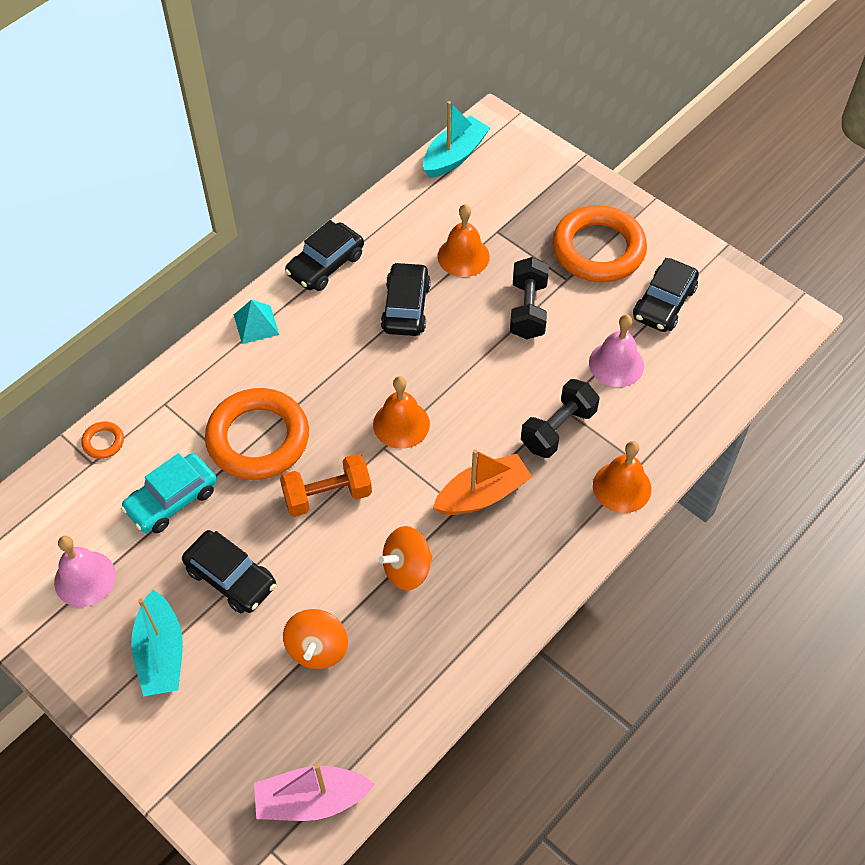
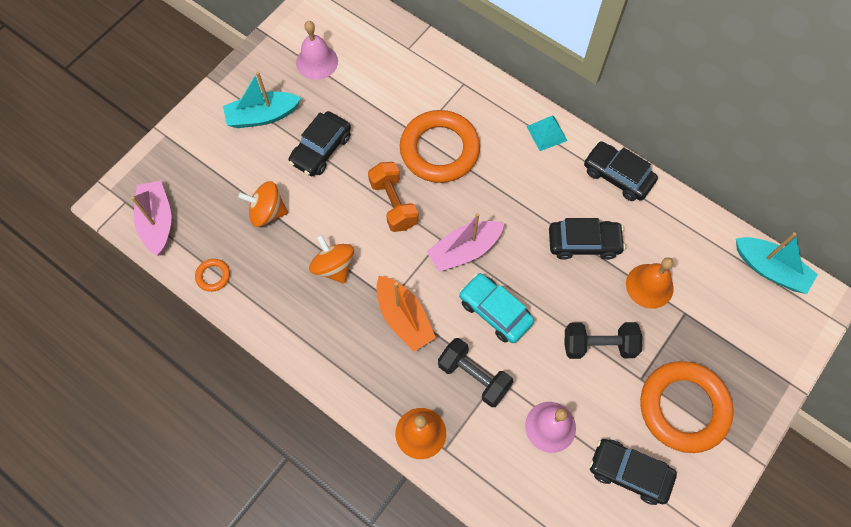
camera: 85 degrees right, 10 degrees up
(103, 442) = (426, 52): orange ring -> orange ring (213, 276)
(172, 500) = (382, 102): turquoise car -> turquoise car (495, 311)
(401, 424) = (464, 250): orange bell -> pink boat

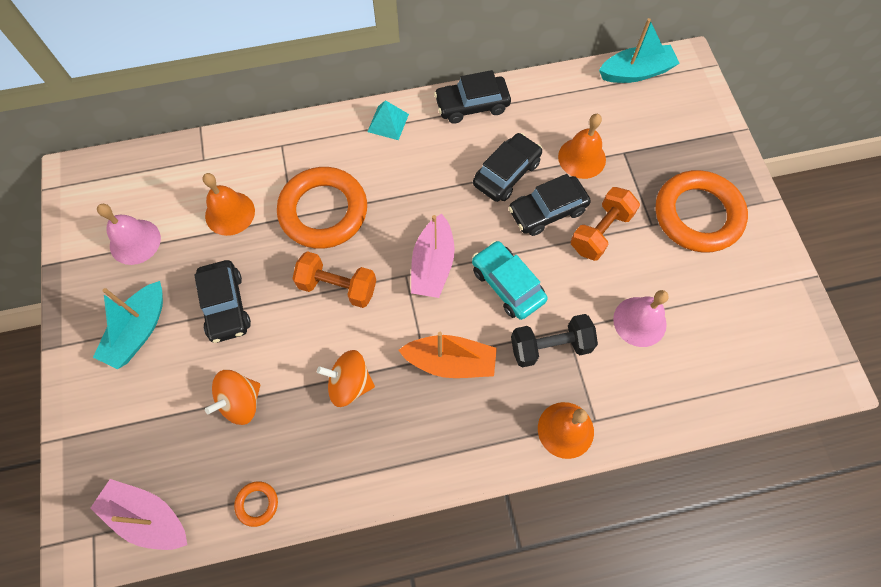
camera: 50 degrees left, 0 degrees up
(385, 96) = (230, 213): none -> orange bell
(495, 311) = (507, 284): turquoise car -> turquoise car turned 60 degrees clockwise
(598, 345) = (600, 232): black dumbbell -> orange dumbbell
(629, 472) = (720, 294): black car -> black car (547, 211)

